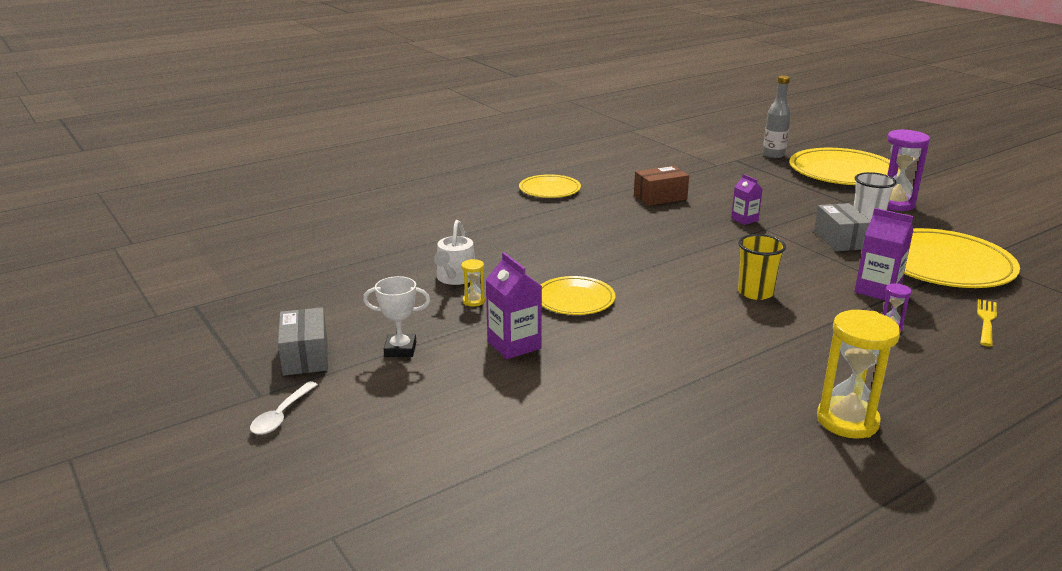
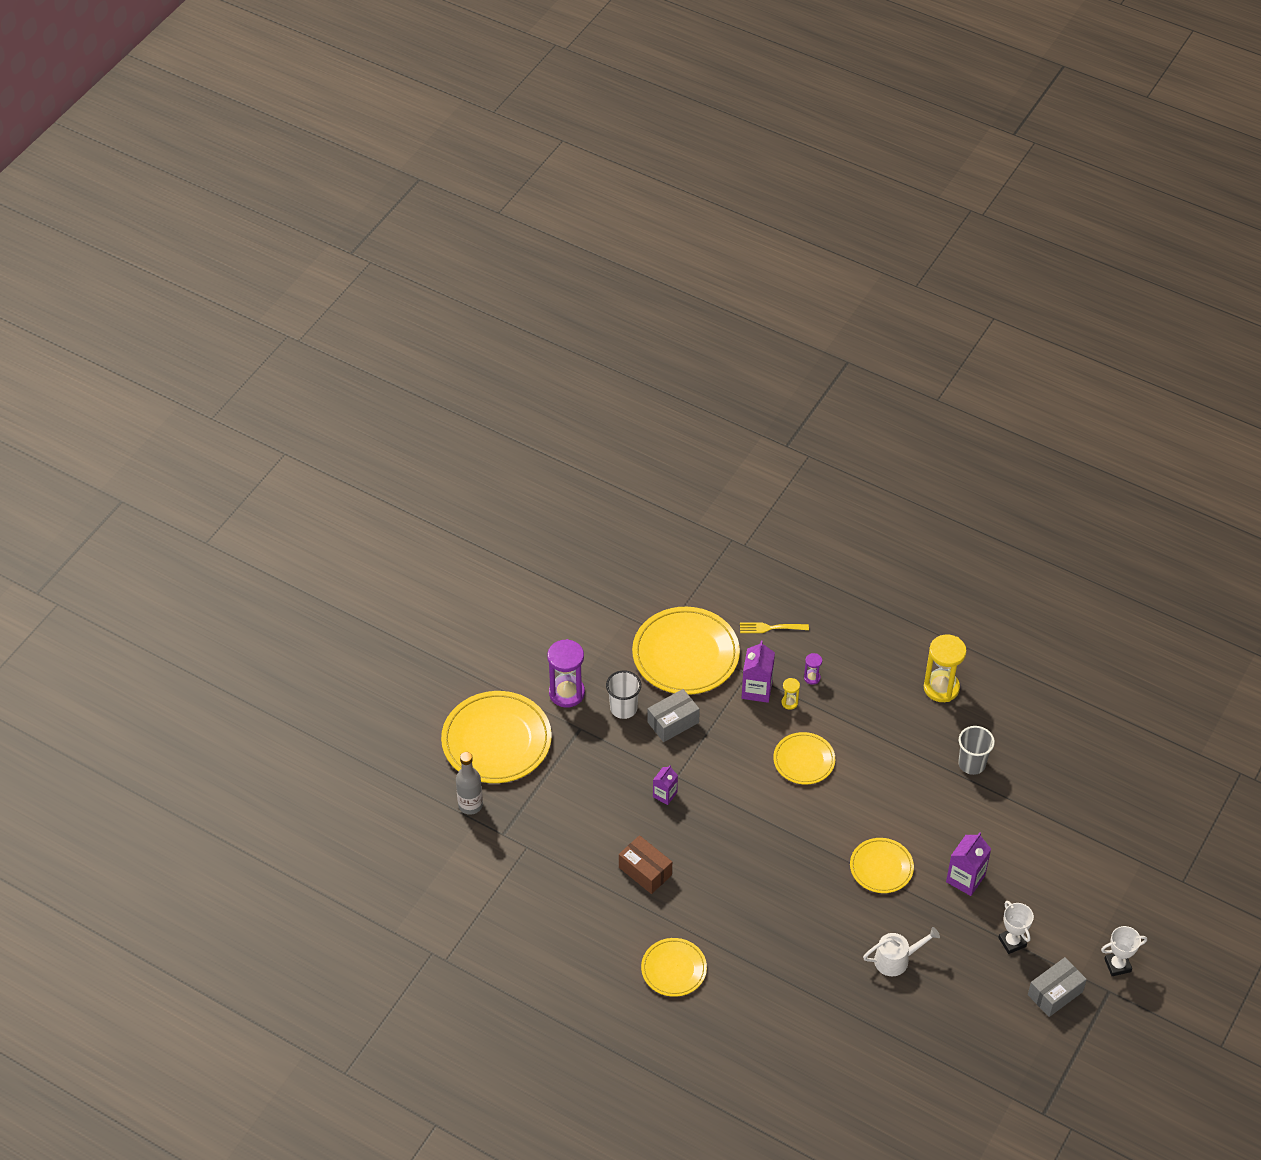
camera: 115 degrees left, 25 degrees up
(281, 415) = (1117, 965): white spoon -> white trophy
(473, 301) = (923, 930): yellow hourglass -> yellow hourglass (789, 702)
(690, 404) = (972, 764): none -> grey cup
(755, 292) = (804, 760): yellow cup -> yellow plate

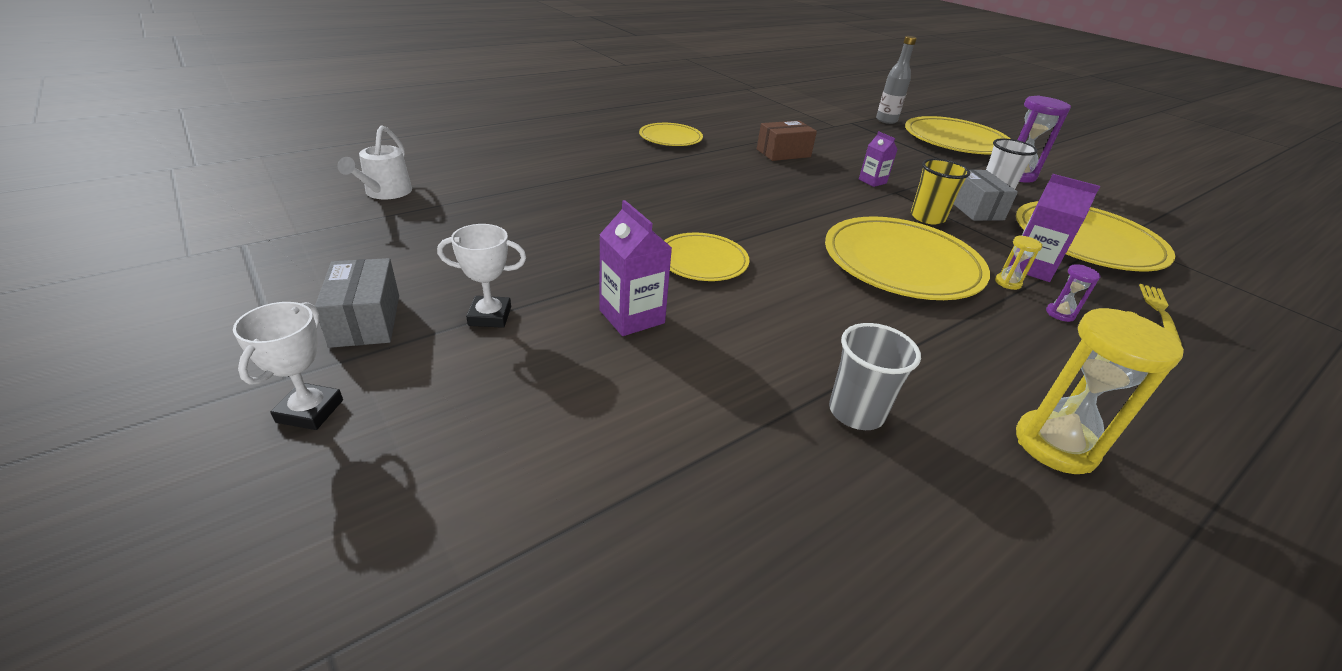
camera: 110 degrees right, 15 degrees down
(715, 751) = (927, 217): none -> yellow cup
(804, 760) = (902, 263): yellow plate -> yellow plate, size x1.79
(896, 960) = (565, 227): white watering can -> white watering can (385, 192)

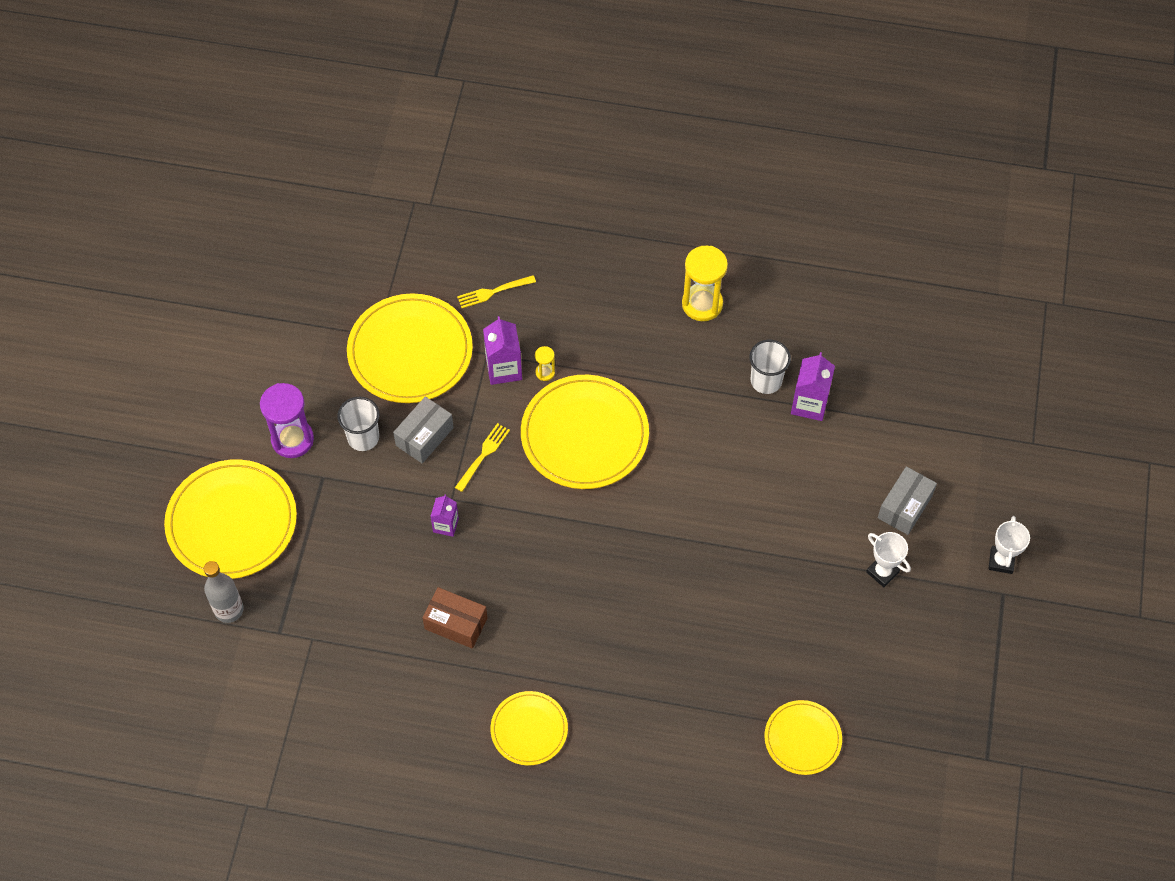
camera: 130 degrees left, 25 degrees up
(310, 411) = (1001, 561): white trophy -> white trophy turned 45 degrees counterclockwise
(366, 320) = (948, 616): grey box -> grey box (904, 507)
(385, 192) = (861, 781): white watering can -> none
(632, 317) = (807, 515): purple carton -> purple carton (809, 404)
(702, 260) = (713, 532): yellow plate -> yellow plate (802, 738)
(856, 412) = (766, 381): grey cup -> white cup
(927, 217) = (483, 456): yellow cup -> yellow fork
(1060, 314) = (559, 336): purple hourglass -> none

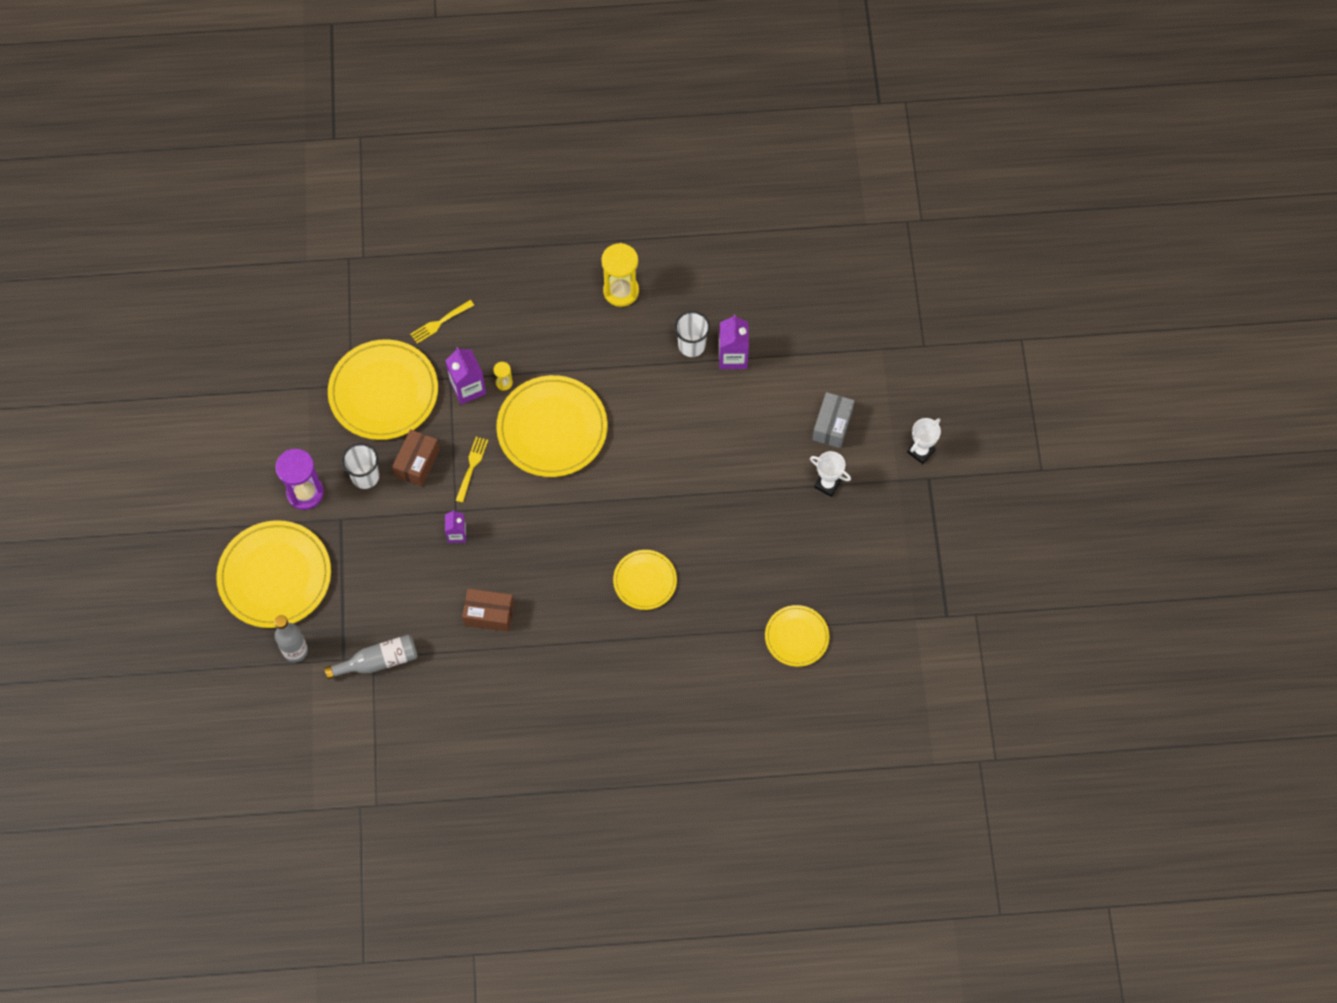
camera: 15 degrees left, 5 degrees up
(317, 645) = (378, 661): none -> grey bottle
(424, 436) = (417, 463): grey box -> brown box
(529, 729) = (574, 686): yellow plate -> yellow plate (645, 581)
(1001, 561) = (921, 451): white trophy -> white trophy turned 45 degrees clockwise

